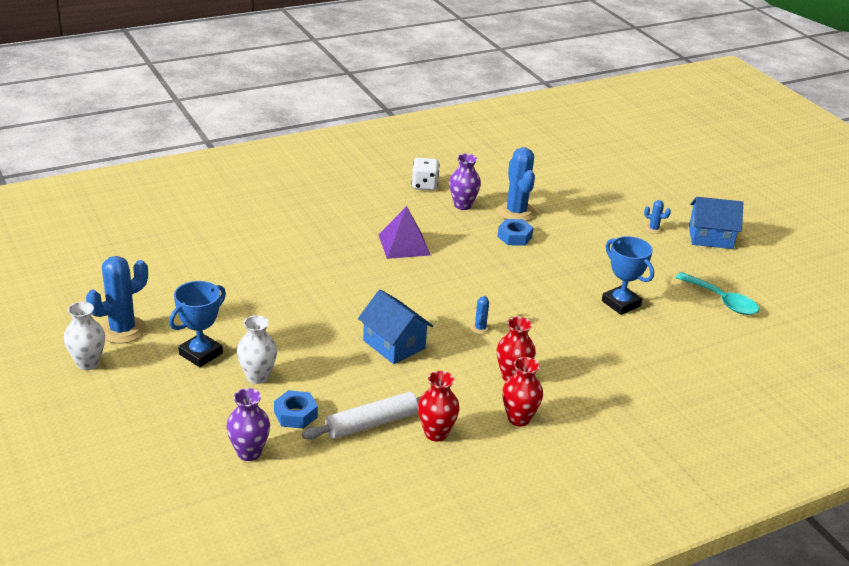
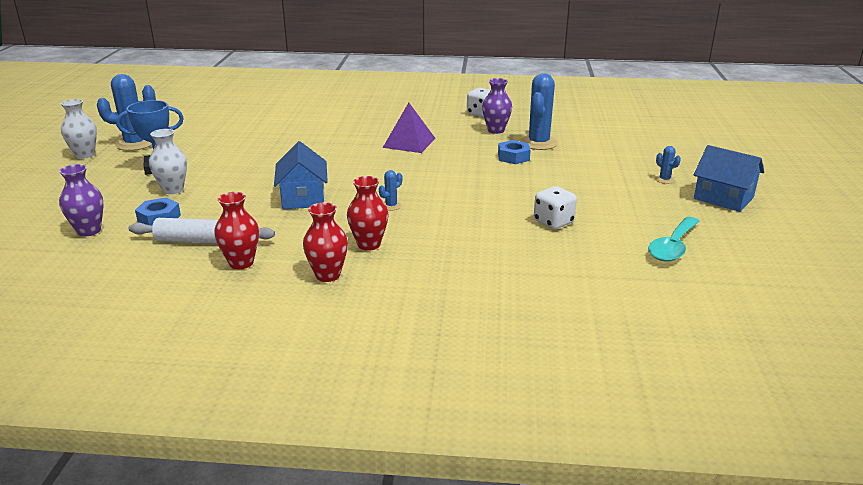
camera: 35 degrees right, 5 degrees down
(621, 303) = (553, 222): blue trophy -> white dice
(722, 301) = (672, 247): turquoise spoon -> turquoise spoon turned 45 degrees clockwise

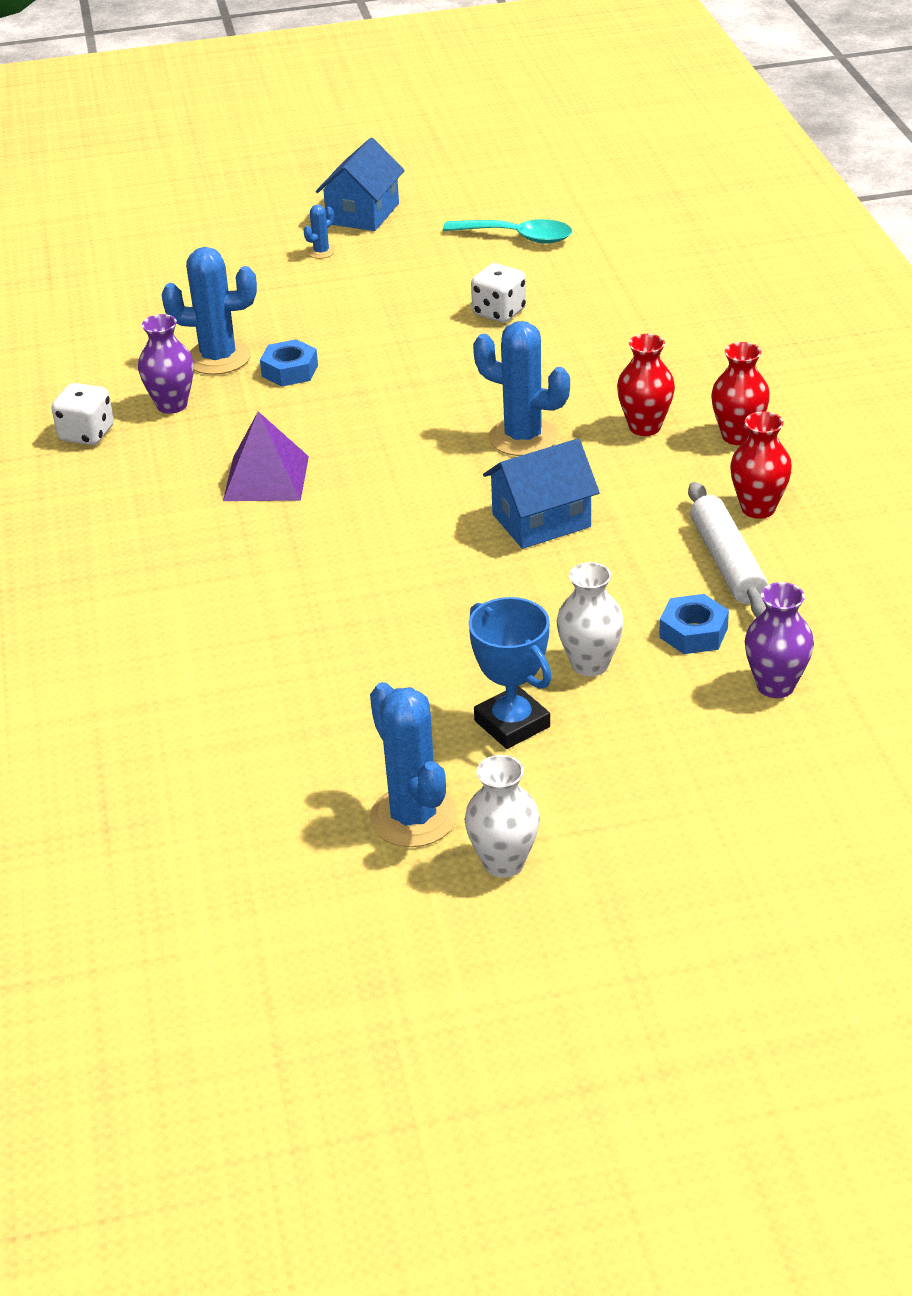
camera: 105 degrees left, 10 degrees up
(391, 206) = (523, 437): blue cactus -> blue cactus, size x2.19

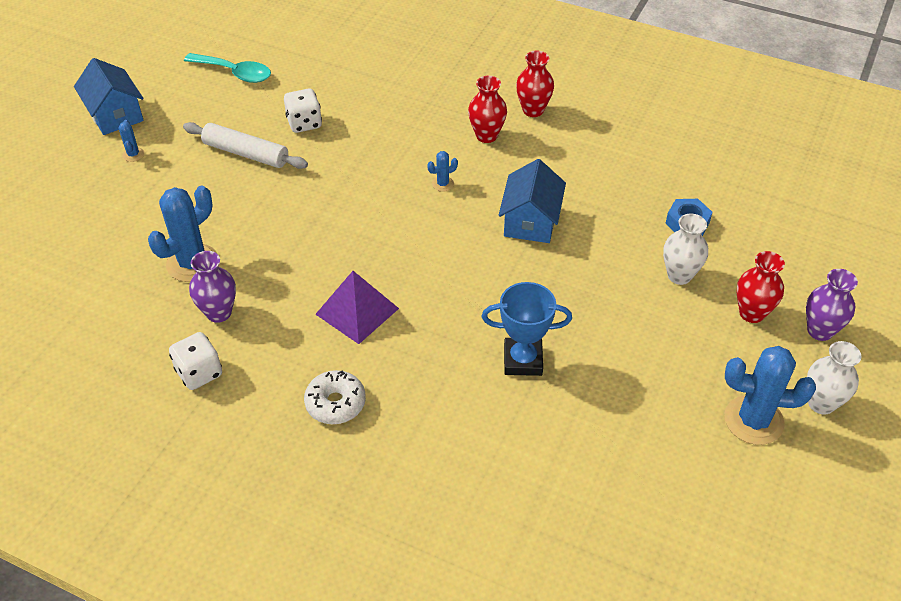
camera: 55 degrees left, 10 degrees up
(131, 526) = (335, 403): none -> white donut
(290, 371) = (251, 239): blue nut -> none
(512, 724) = (704, 334): blue trophy -> blue trophy (523, 360)
(518, 237) = (235, 73): turquoise spoon -> turquoise spoon turned 60 degrees clockwise
(523, 437) = (442, 184): blue cactus -> blue cactus, size x0.46
(727, 562) = (639, 177): white rolling pin -> white rolling pin (246, 153)
(758, 508) = (604, 140): red vase -> red vase (751, 313)
(775, 686) = (757, 220): purple vase -> purple vase (820, 331)

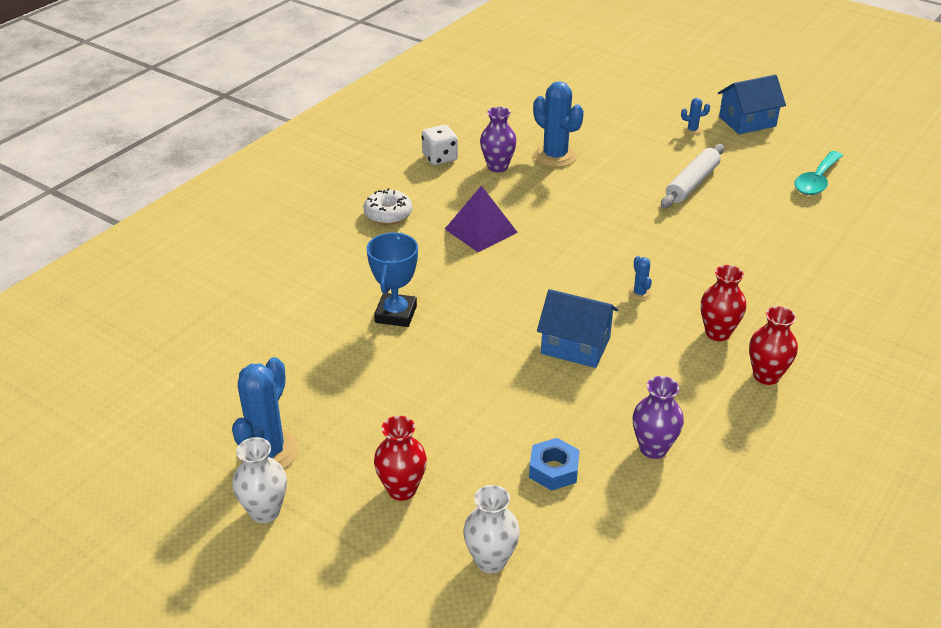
camera: 100 degrees right, 10 degrees down
(304, 123) = (737, 216): white dice -> none
(679, 275) = (472, 443): white vase -> white vase (490, 560)
(820, 331) = (358, 543): purple vase -> purple vase (653, 448)

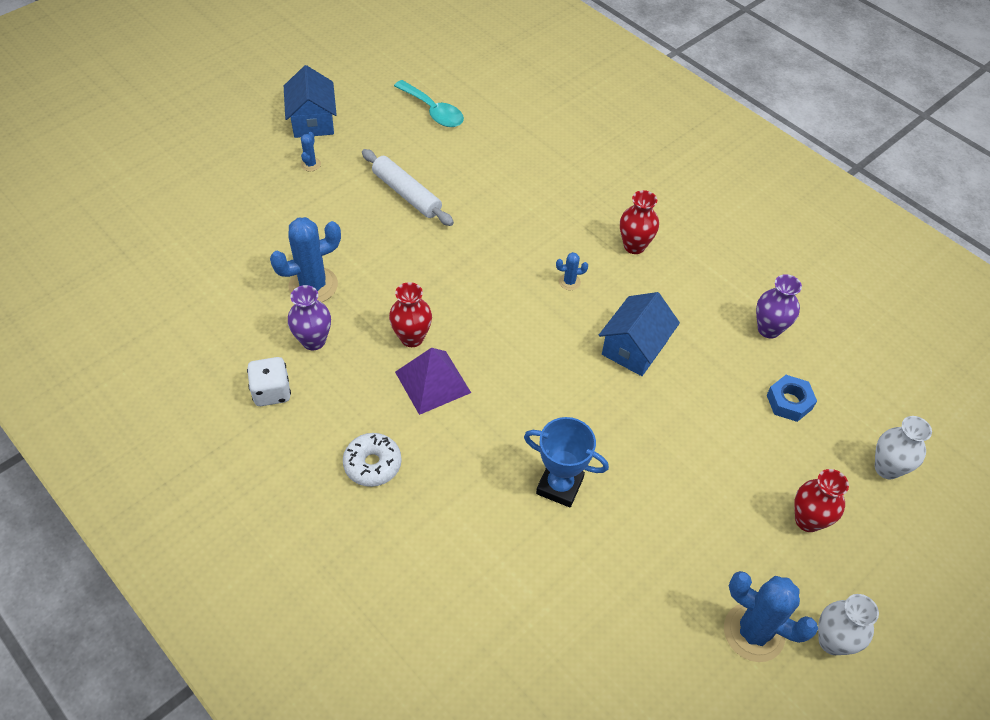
camera: 80 degrees left, 15 degrees up
(766, 376) = (692, 233): red vase -> red vase (412, 338)

